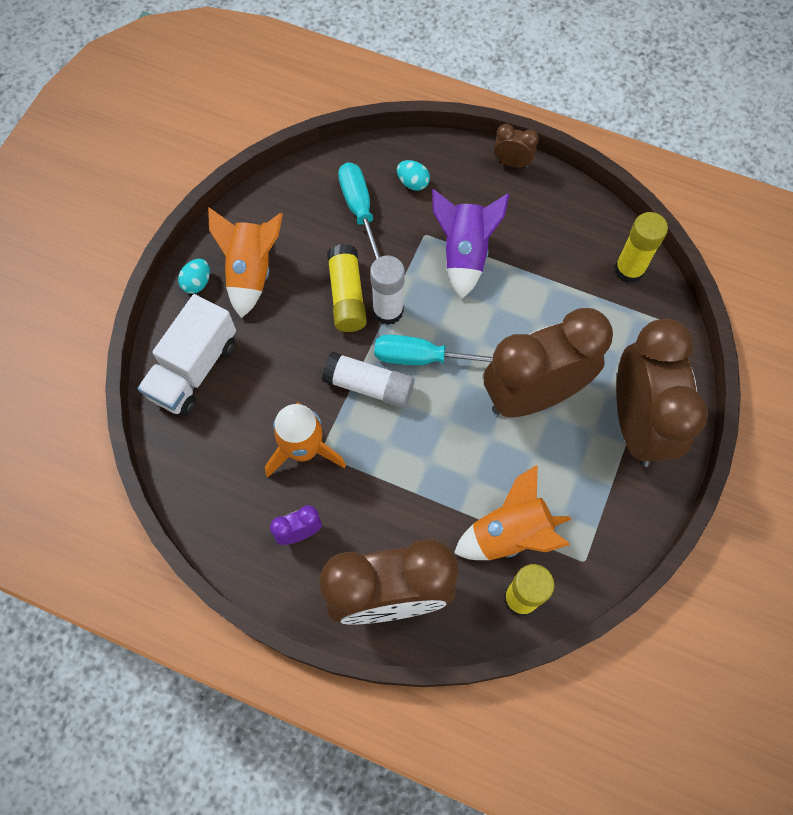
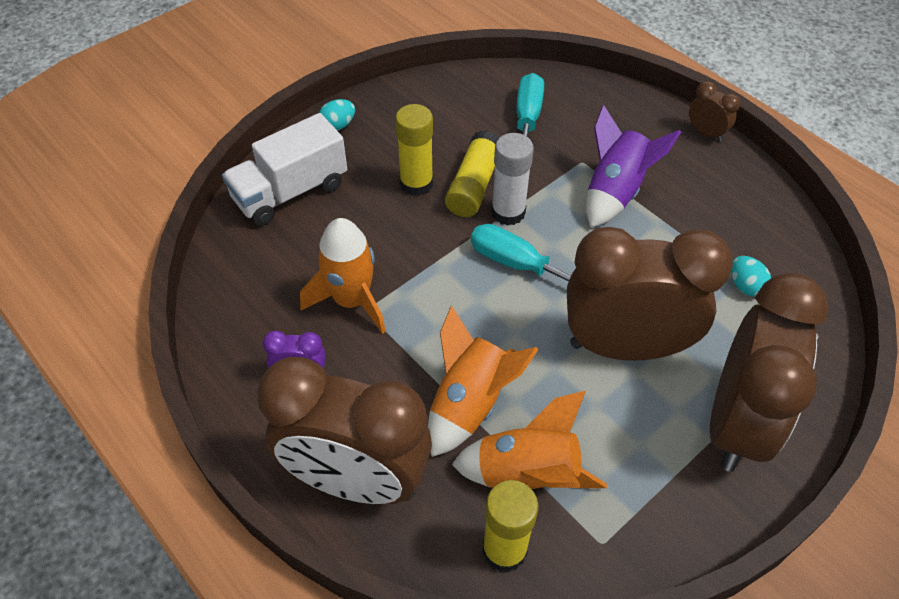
camera: 25 degrees right, 15 degrees down
(251, 272) = (393, 134): orange rocket -> orange rocket (470, 403)
(369, 386) = (451, 269): white glue stick -> none
(413, 183) = (593, 116): turquoise egg -> turquoise egg (745, 286)
(629, 270) = (794, 269): yellow glue stick -> yellow glue stick (416, 184)

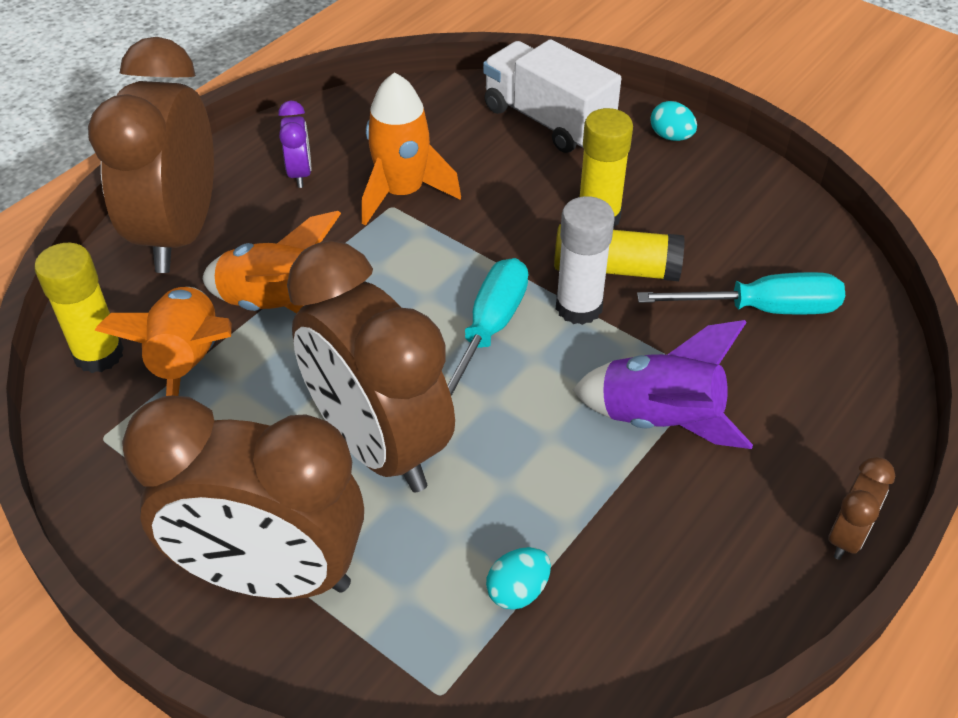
camera: 80 degrees right, 5 degrees down
(625, 346) = (379, 445): brown clock -> brown clock turned 150 degrees clockwise

